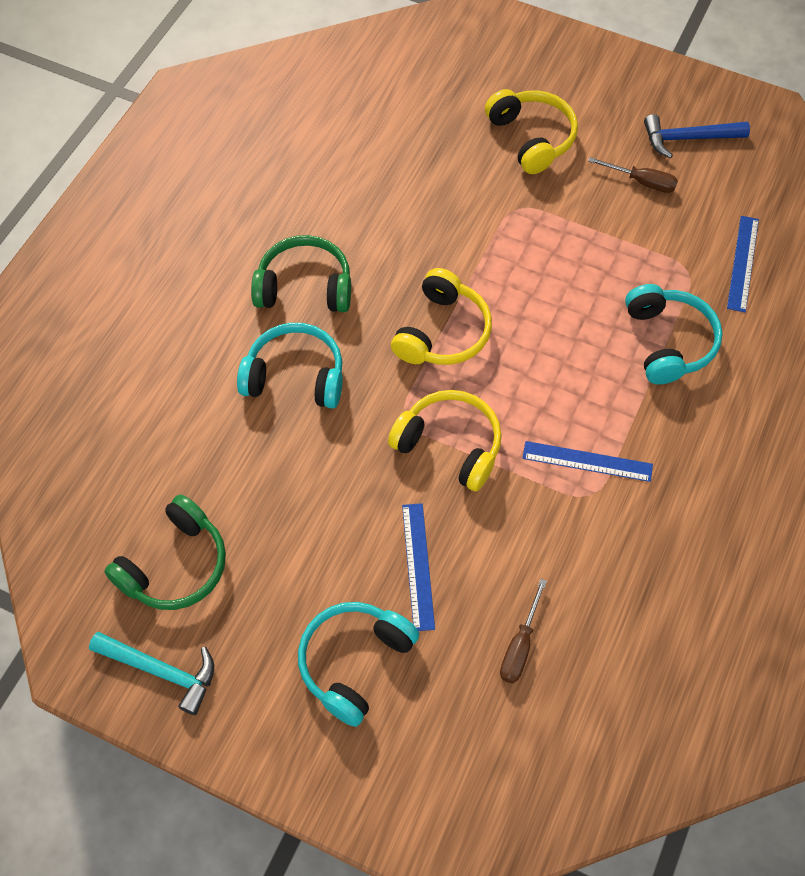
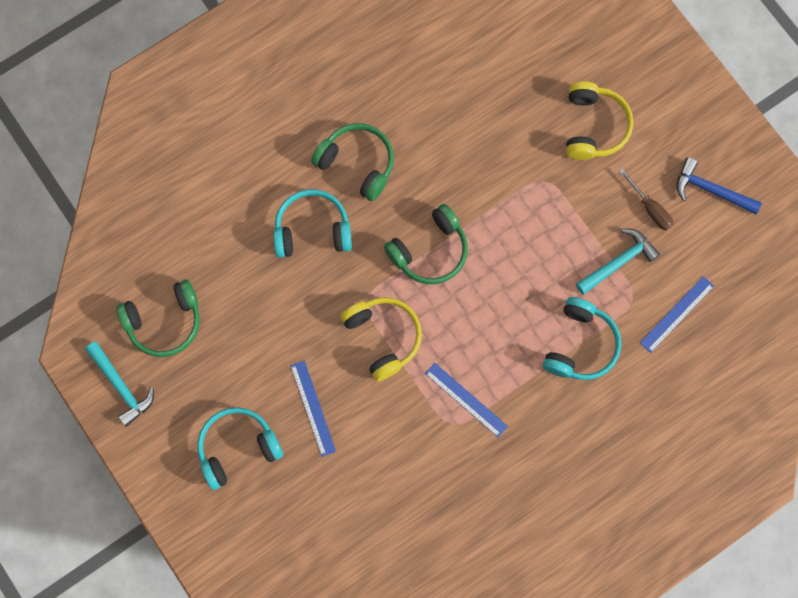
camera: 30 degrees right, 15 degrees up
(295, 376) = (312, 229): turquoise headphones -> turquoise headphones turned 45 degrees counterclockwise
(418, 566) = (313, 408): blue ruler -> blue ruler turned 45 degrees counterclockwise
(443, 332) = (430, 251): yellow headphones -> green headphones
(520, 645) = (343, 496): brown screwdriver -> none
(648, 244) = (618, 262): none -> turquoise hammer

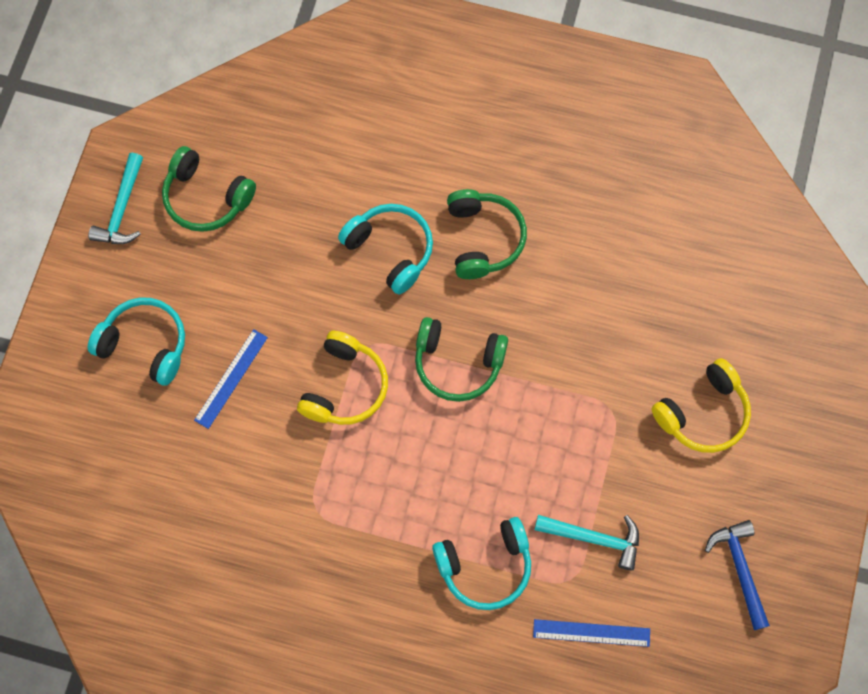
camera: 50 degrees right, 5 degrees down
(466, 400) = (347, 504): blue ruler -> none
(650, 208) = (671, 526): brown screwdriver -> none

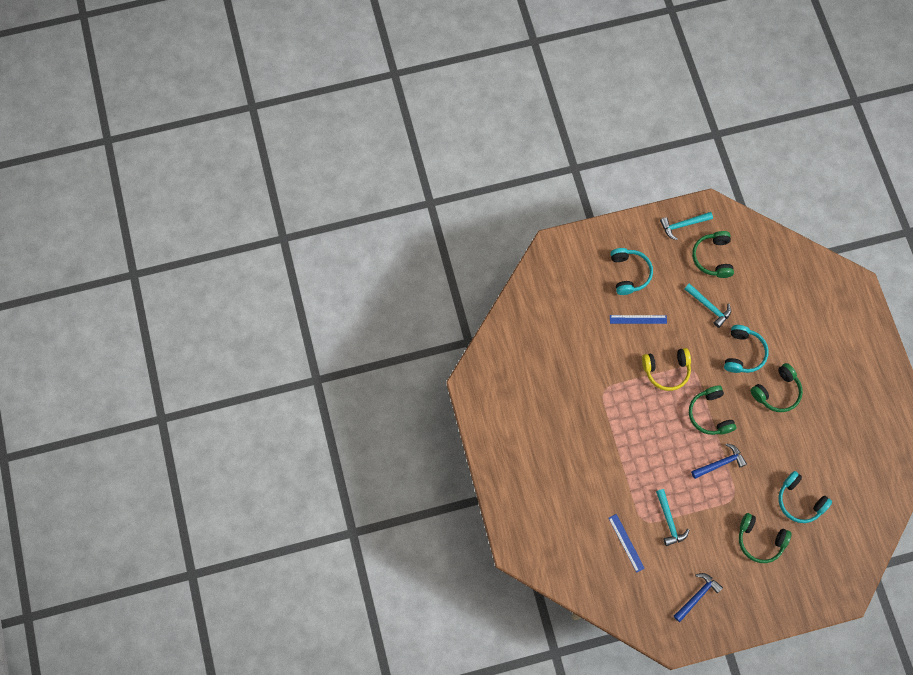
camera: 60 degrees right, 0 degrees up
(282, 254) = (709, 307): none -> turquoise hammer
(485, 566) = (626, 479): turquoise headphones -> turquoise headphones (799, 501)
(546, 397) = (720, 463): none -> blue hammer
(703, 413) = (760, 540): yellow headphones -> green headphones

